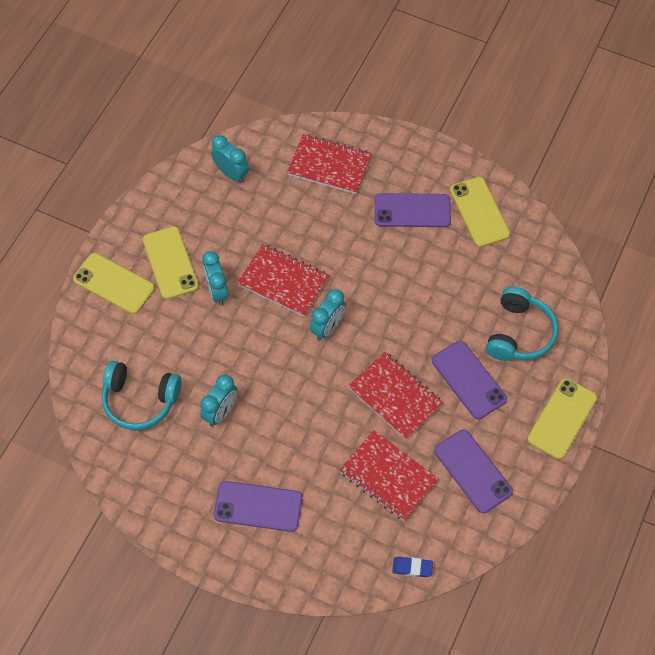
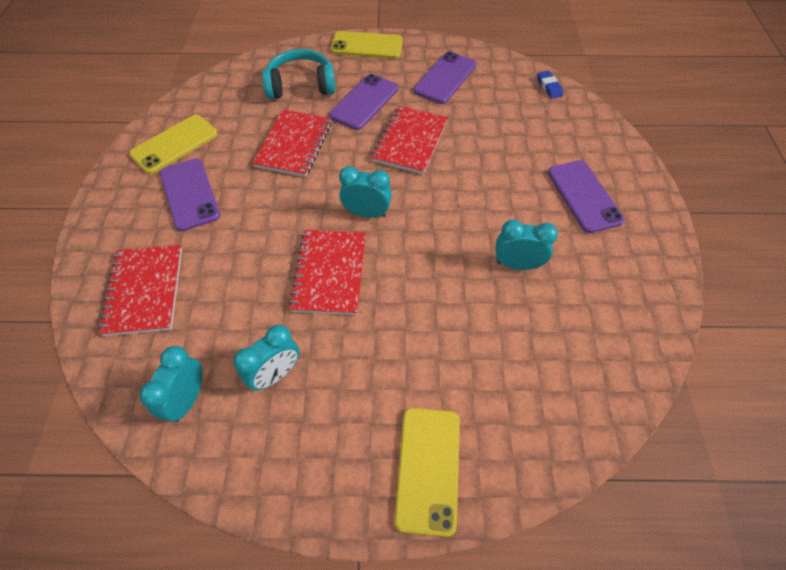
camera: 115 degrees left, 5 degrees down
(140, 400) = (559, 349): turquoise headphones -> none
(170, 263) = (361, 409): yellow phone -> none
(217, 291) = (376, 334): turquoise clock -> turquoise clock (275, 374)
(388, 477) = (487, 122): red notebook -> red notebook (294, 145)

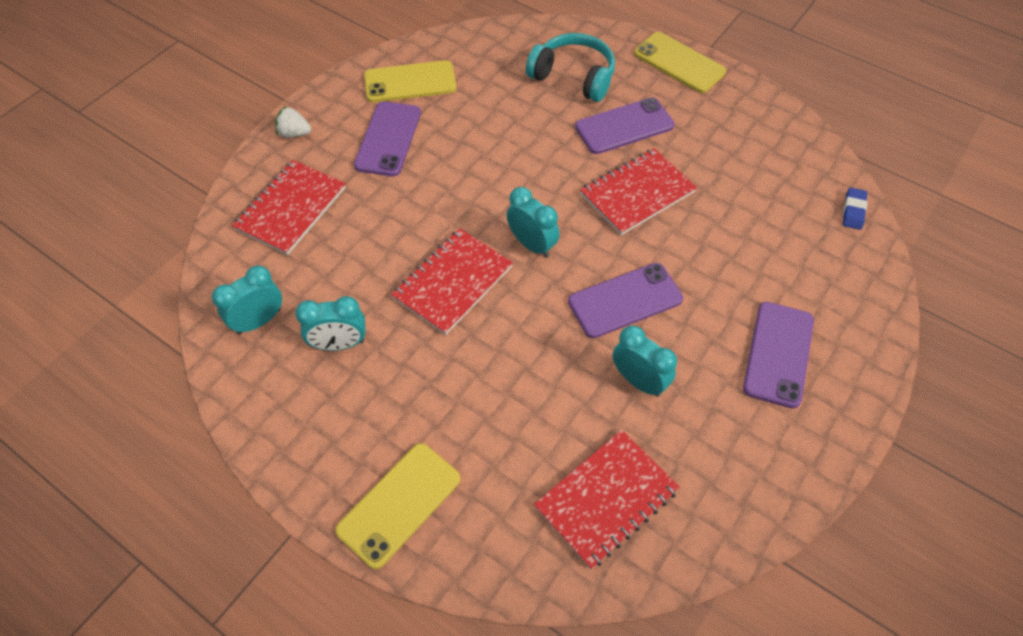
camera: 35 degrees right, 0 degrees up
(100, 230) = (294, 133): none -> white strawberry
(294, 145) = (518, 138): red notebook -> red notebook (606, 499)
(445, 78) = (736, 141): purple phone -> purple phone (625, 300)

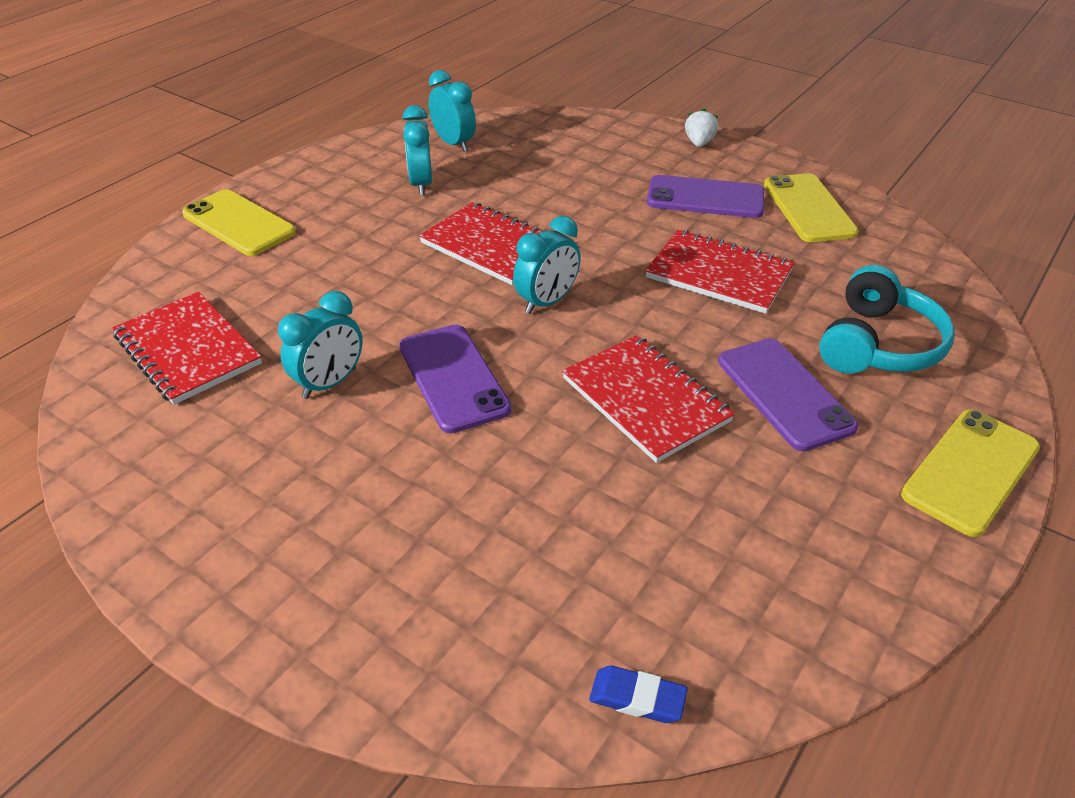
camera: 90 degrees right, 15 degrees down
(291, 208) = (592, 149): red notebook -> red notebook (719, 274)
(778, 354) = (339, 531): purple phone -> none

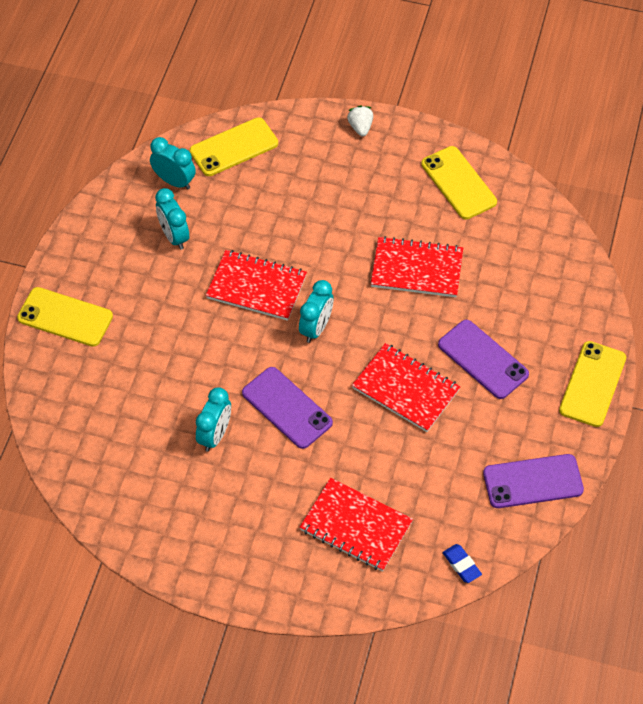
camera: 20 degrees left, 15 degrees up
(187, 350) = (110, 438): red notebook -> red notebook (356, 526)
(539, 132) = (234, 147): none -> yellow phone
(637, 698) = (461, 565): blue eraser -> blue eraser turned 60 degrees clockwise
(705, 198) = (384, 192): purple phone -> purple phone (533, 481)
(878, 344) = (528, 303): turquoise headphones -> none

